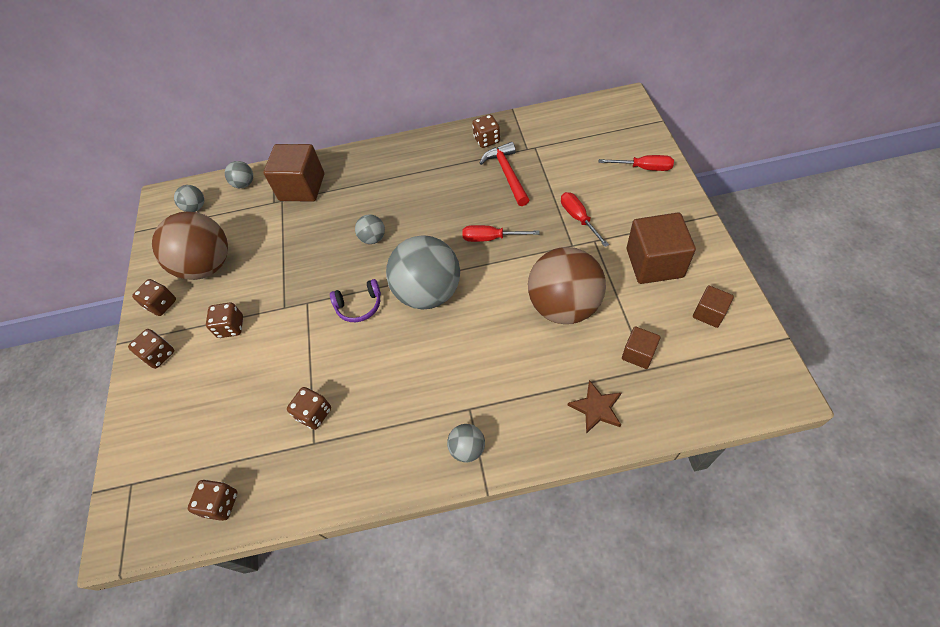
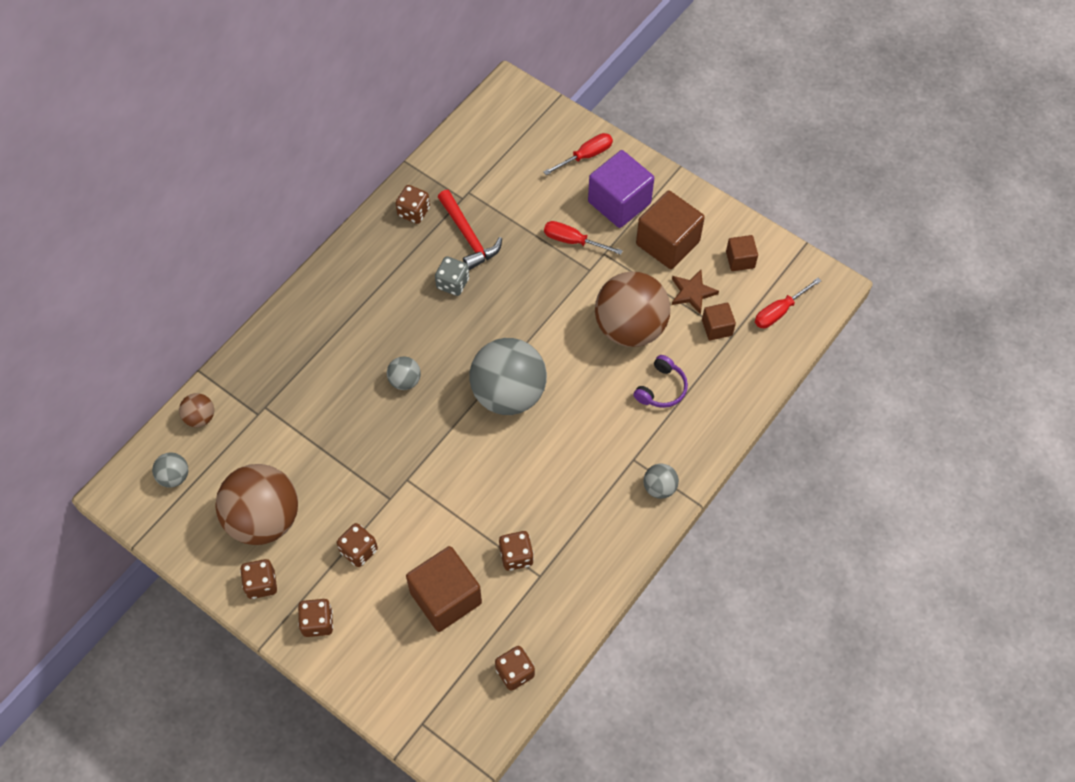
camera: 50 degrees left, 5 degrees up
(244, 184) = (200, 417): grey ball -> brown ball
(302, 187) = (271, 380): brown cube -> brown cube (445, 598)
(359, 306) = (459, 448): purple headphones -> purple headphones (661, 388)
(466, 197) = (453, 283): none -> grey dice
(491, 238) = (514, 309): red screwdriver -> red screwdriver (779, 311)
(507, 174) = (468, 236): red hammer -> red hammer turned 150 degrees counterclockwise
(596, 408) = (722, 390): brown star -> brown star (692, 293)
(640, 212) = (619, 202): none -> purple cube

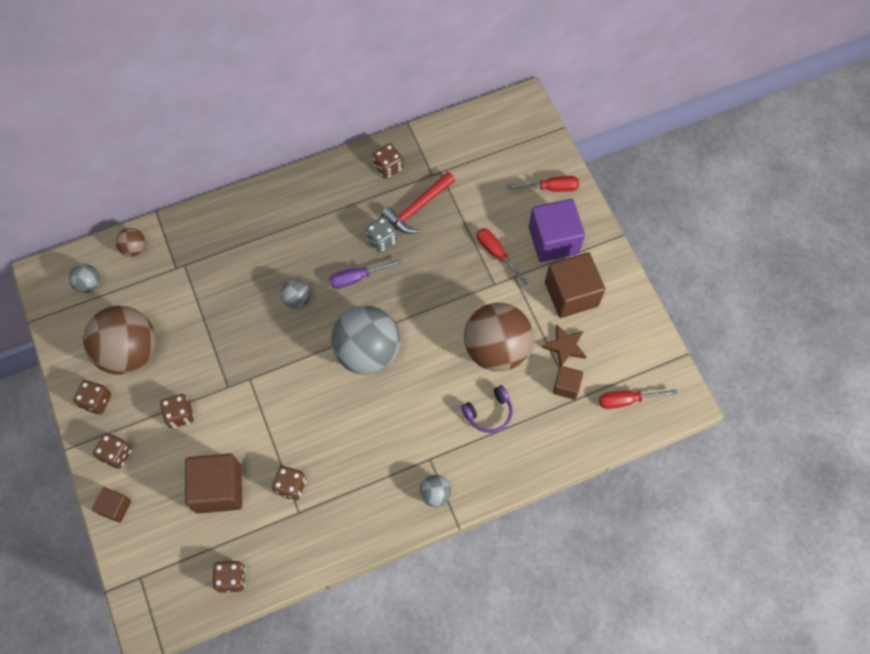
camera: 30 degrees right, 5 degrees up
(452, 330) = (357, 278): none -> purple screwdriver
(468, 236) = (417, 208): red hammer -> red hammer turned 45 degrees clockwise
(740, 260) = (622, 339): brown cube -> brown cube (115, 507)

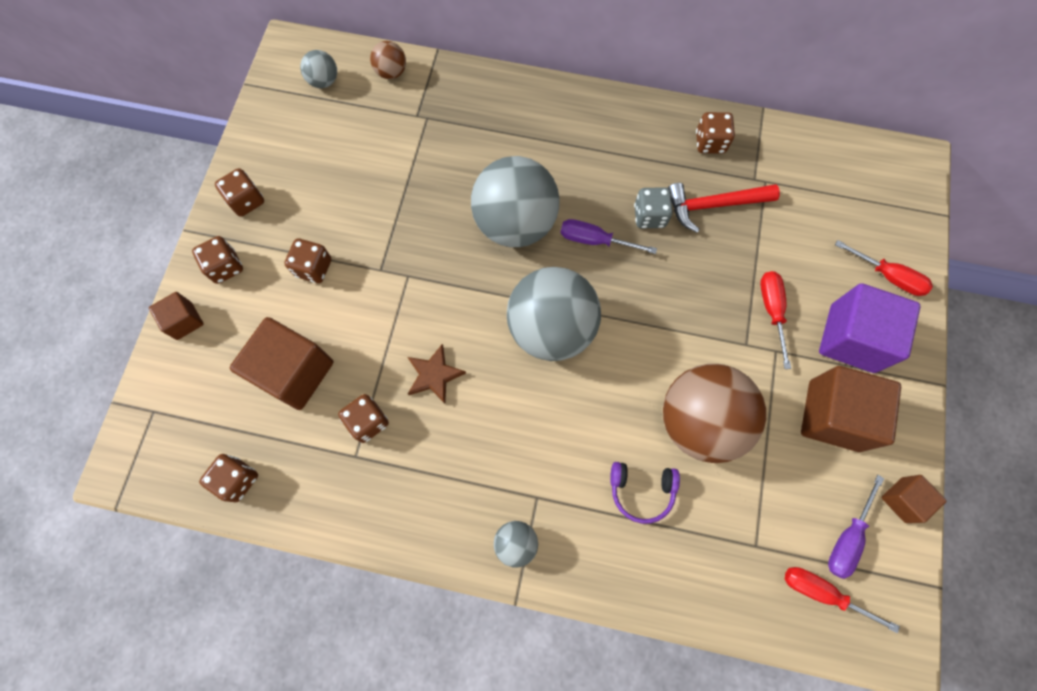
camera: 35 degrees right, 5 degrees up
(129, 352) = (312, 171): brown ball -> none
(297, 299) = (515, 223): grey ball -> grey ball, size x2.25
(565, 346) = (785, 473): brown star -> brown star (434, 375)
(566, 386) = (755, 523): brown cube -> brown cube (903, 500)
(621, 360) = (847, 537): none -> purple screwdriver

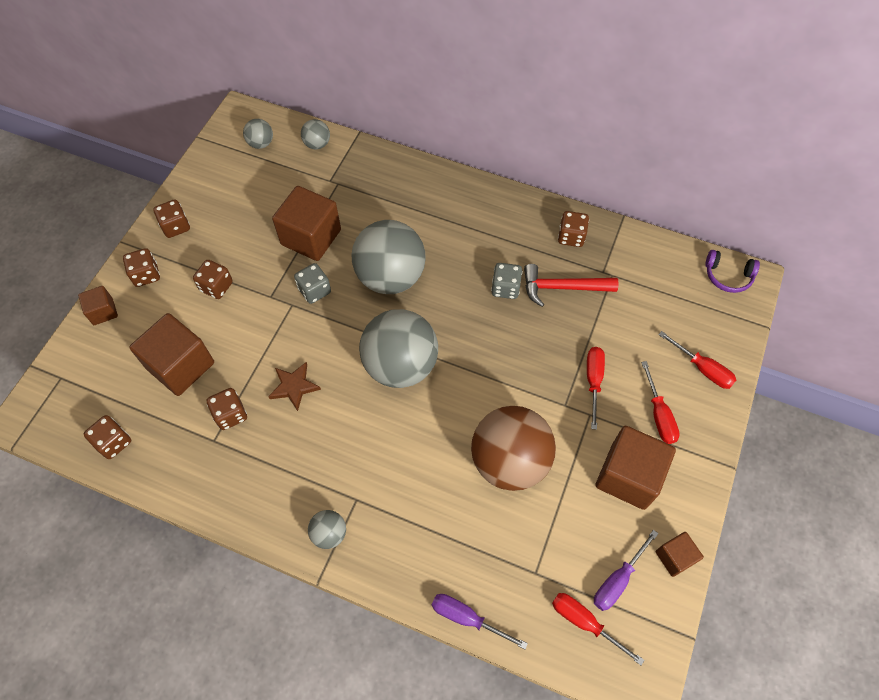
camera: 10 degrees right, 10 degrees down
(391, 72) = (317, 144): brown ball -> grey ball
(411, 189) = (311, 237): none -> brown cube
(431, 254) = (314, 290): none -> grey dice
(595, 240) = (454, 300): purple screwdriver -> purple screwdriver (467, 618)
(641, 491) = (446, 509): purple headphones -> purple headphones (728, 276)
(852, 338) = (659, 415): purple cube -> red screwdriver

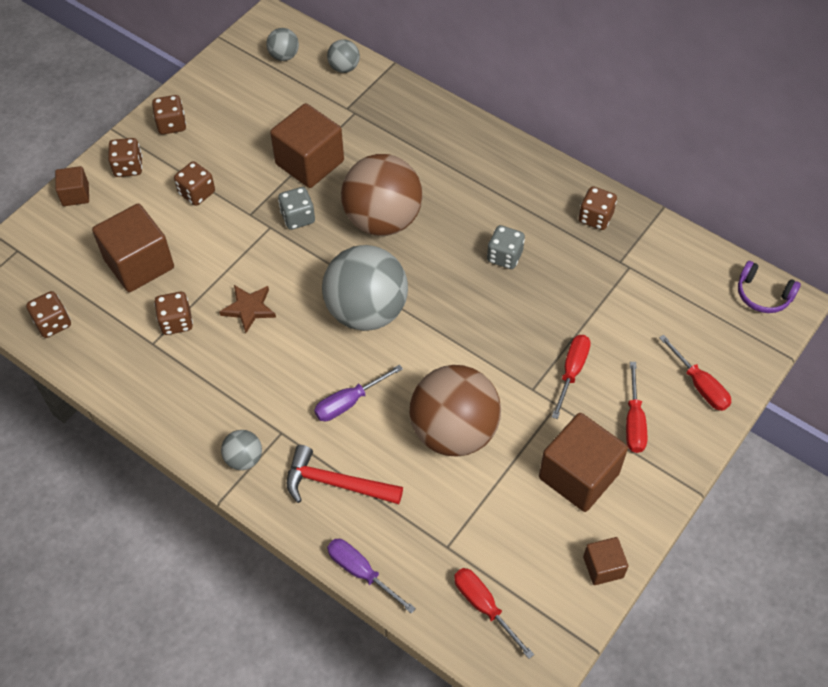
camera: 15 degrees right, 5 degrees down
(390, 277) = (383, 220): grey ball -> brown ball
(562, 288) = (568, 269): red hammer -> red hammer (335, 483)
(617, 580) = (533, 574): purple screwdriver -> purple screwdriver (349, 402)

